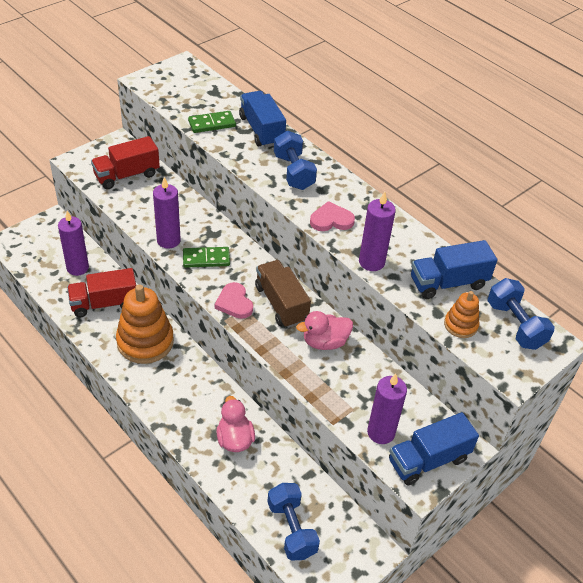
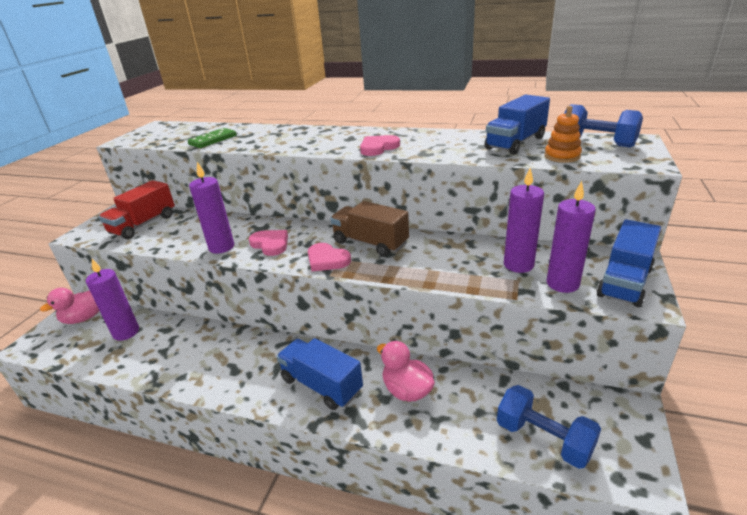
camera: 25 degrees left, 15 degrees down
(104, 303) = (175, 347): red truck -> none
(145, 342) = (244, 357): orange stacking toy -> none
(206, 259) = (270, 244): green domino -> pink heart
(261, 130) = (261, 131): blue truck -> blue truck (321, 385)
(293, 172) = (314, 138): blue dumbbell -> none
(325, 342) = (437, 249): pink duck -> pink duck (85, 317)
(371, 262) = (442, 154): purple candle -> purple candle (518, 265)

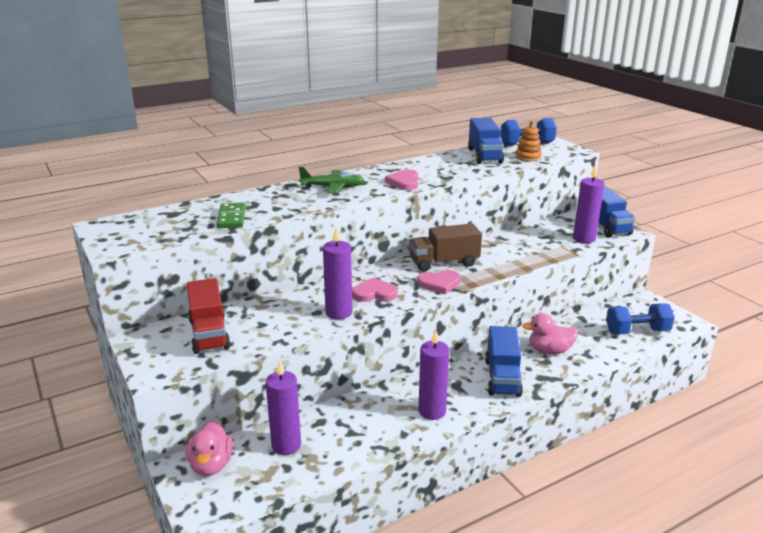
camera: 50 degrees left, 5 degrees down
(320, 137) = (333, 187): none -> green plane
(321, 385) = (502, 377): blue truck -> blue truck turned 75 degrees counterclockwise
(518, 265) = (548, 238): purple candle -> purple candle (432, 411)

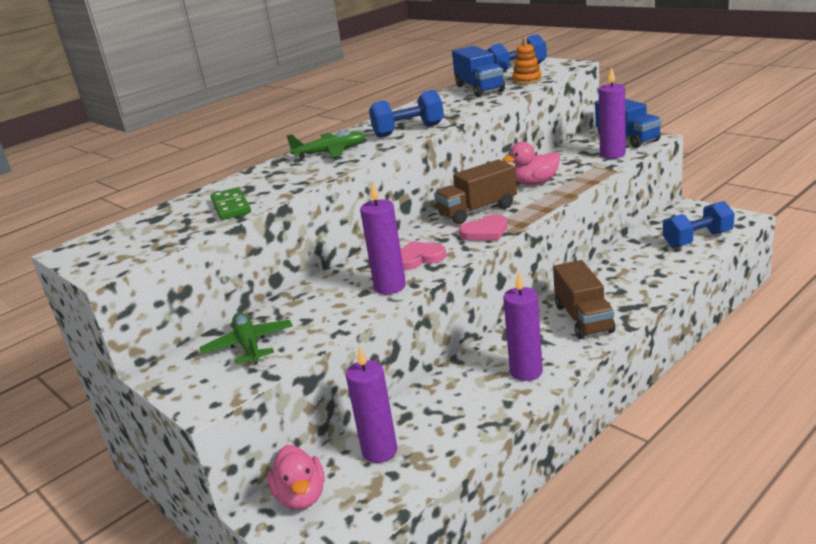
camera: 10 degrees left, 0 degrees up
(209, 334) = (249, 345): red truck -> green plane
(404, 182) = (408, 130): pink heart -> blue dumbbell
(502, 377) = (583, 318): blue truck -> brown truck
(549, 350) = (618, 280): pink duck -> pink duck (535, 183)

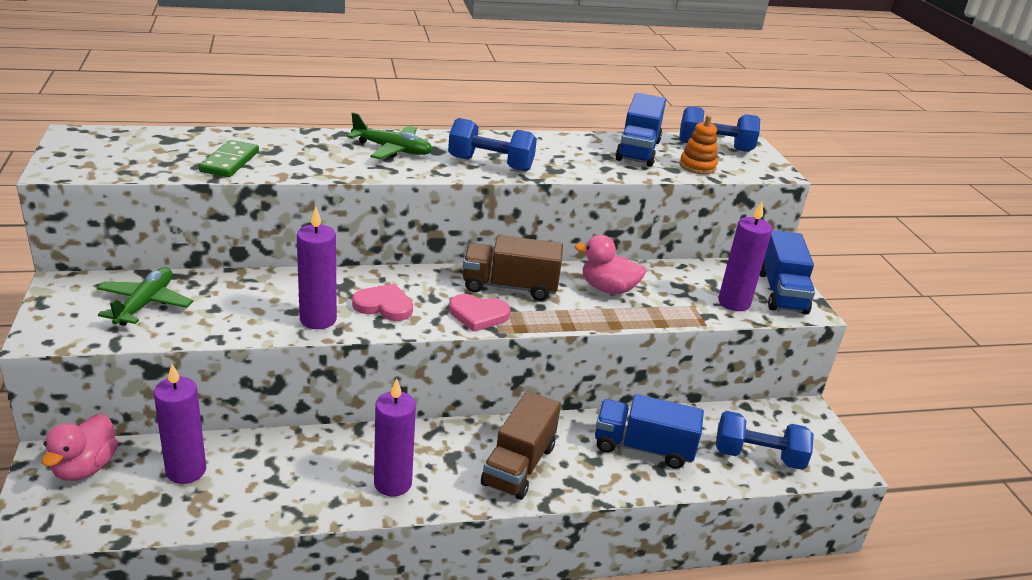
camera: 25 degrees right, 5 degrees up
(635, 270) = (643, 447): none -> blue truck

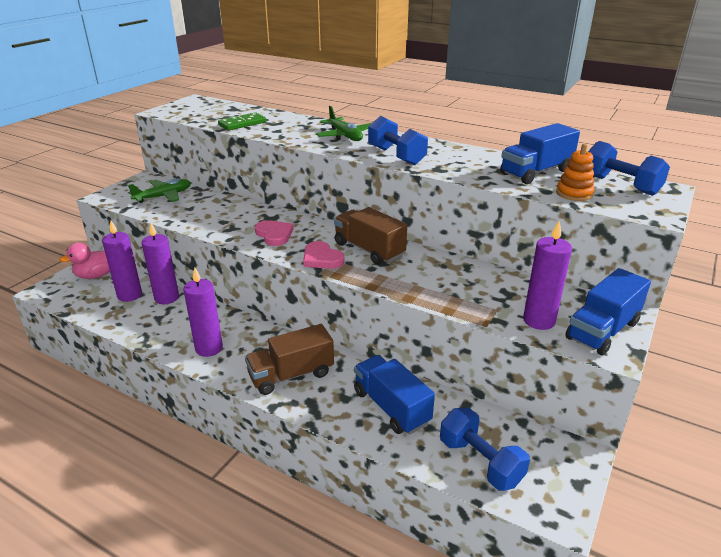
camera: 45 degrees right, 0 degrees up
(318, 319) = (228, 230): purple candle -> purple candle (166, 298)
(608, 289) = (440, 274): pink duck -> none

